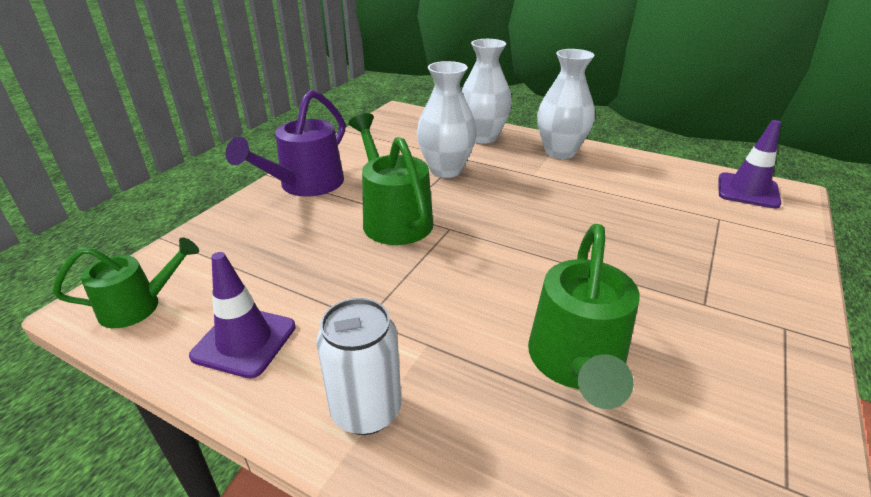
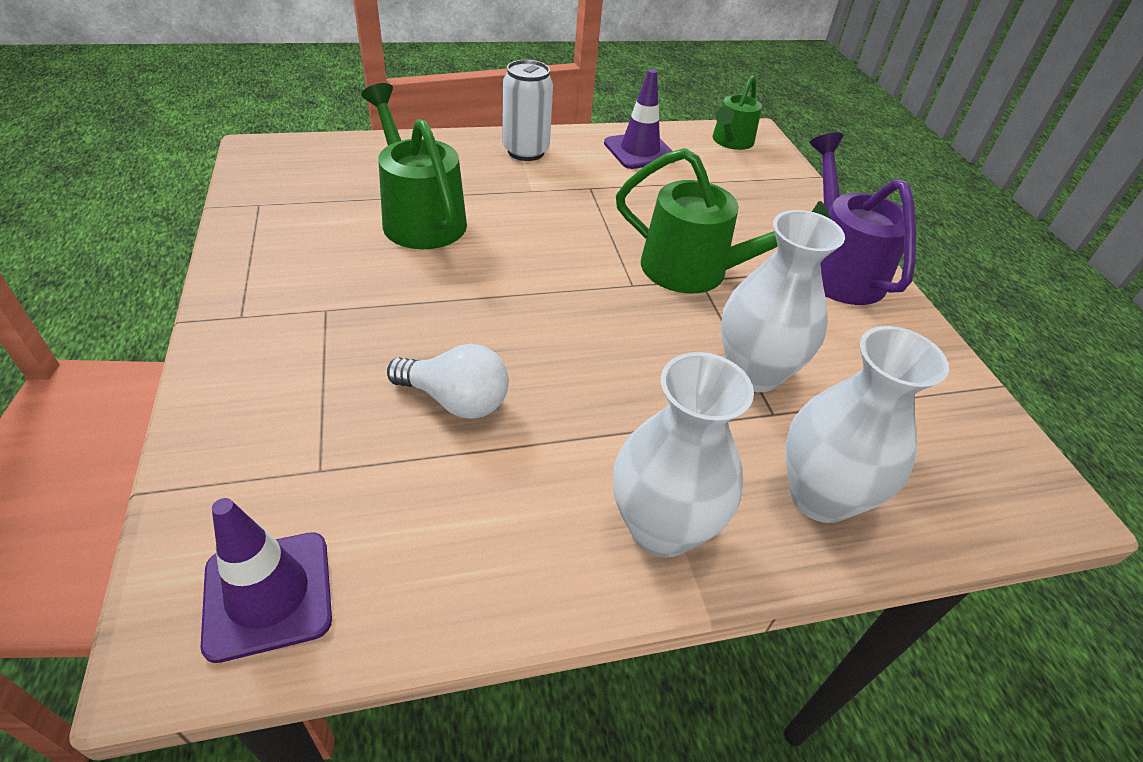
camera: 135 degrees right, 10 degrees up
(626, 217) = (456, 400): none -> white light bulb

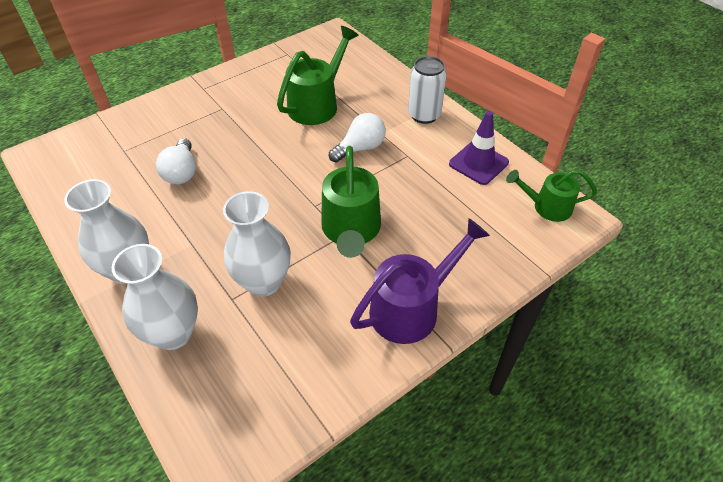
camera: 70 degrees right, 5 degrees up
(268, 594) = (61, 165): purple traffic cone -> none
(548, 214) = (360, 148): none -> white light bulb

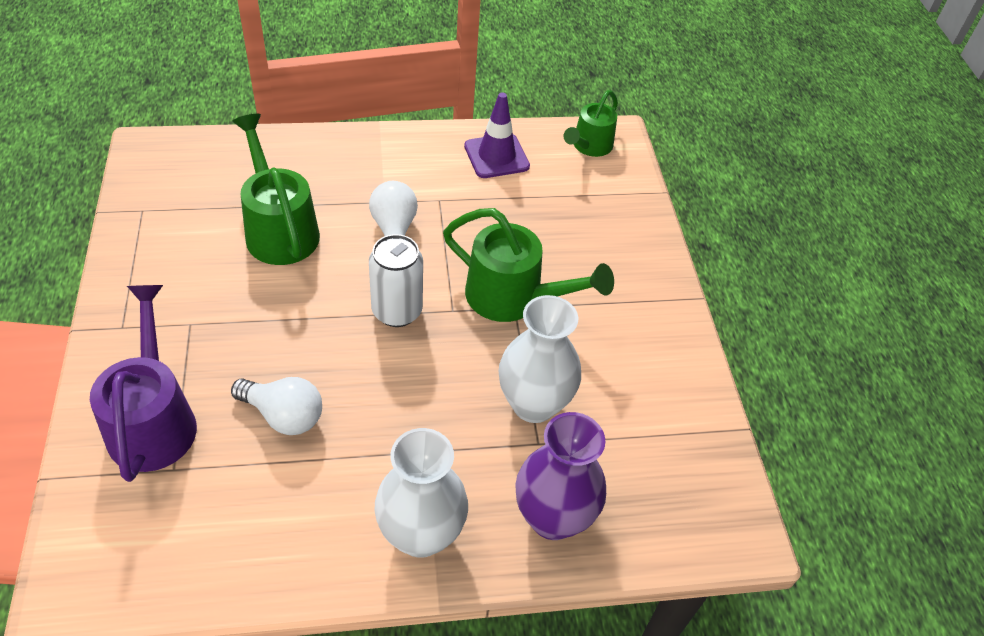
camera: 65 degrees left, 0 degrees up
(173, 333) = (553, 517): white vase -> purple vase
(412, 307) = (643, 300): purple watering can -> purple watering can (153, 419)
(424, 115) = (388, 154): white can -> white can (397, 311)

